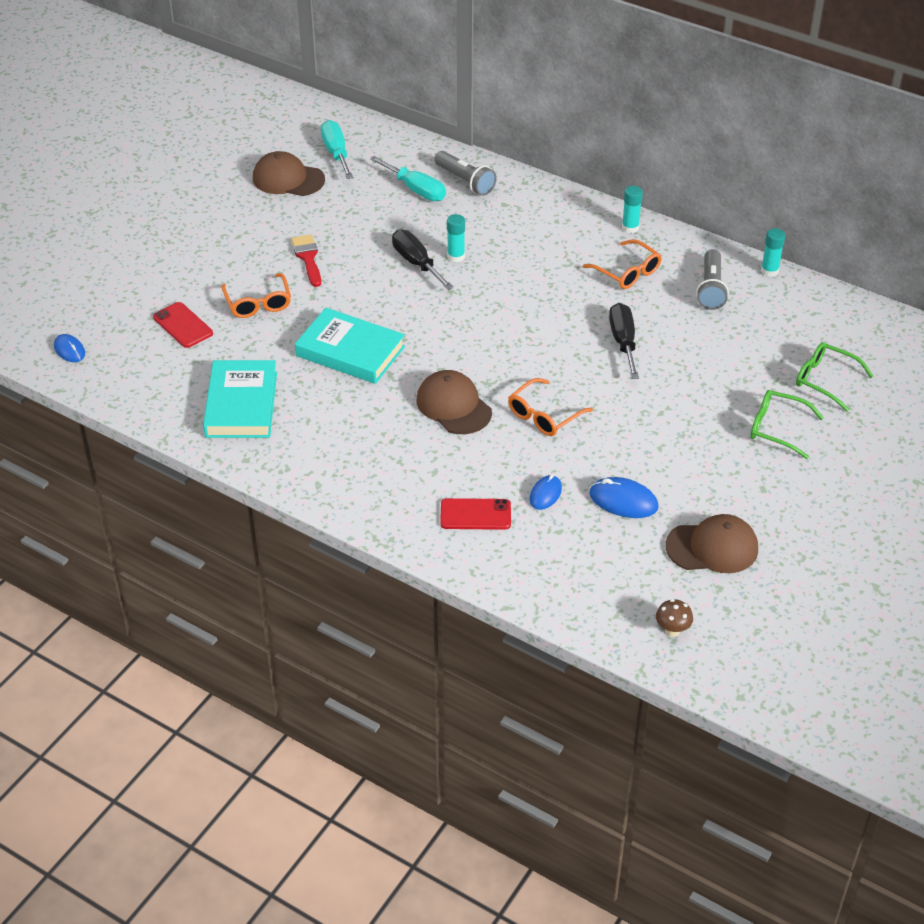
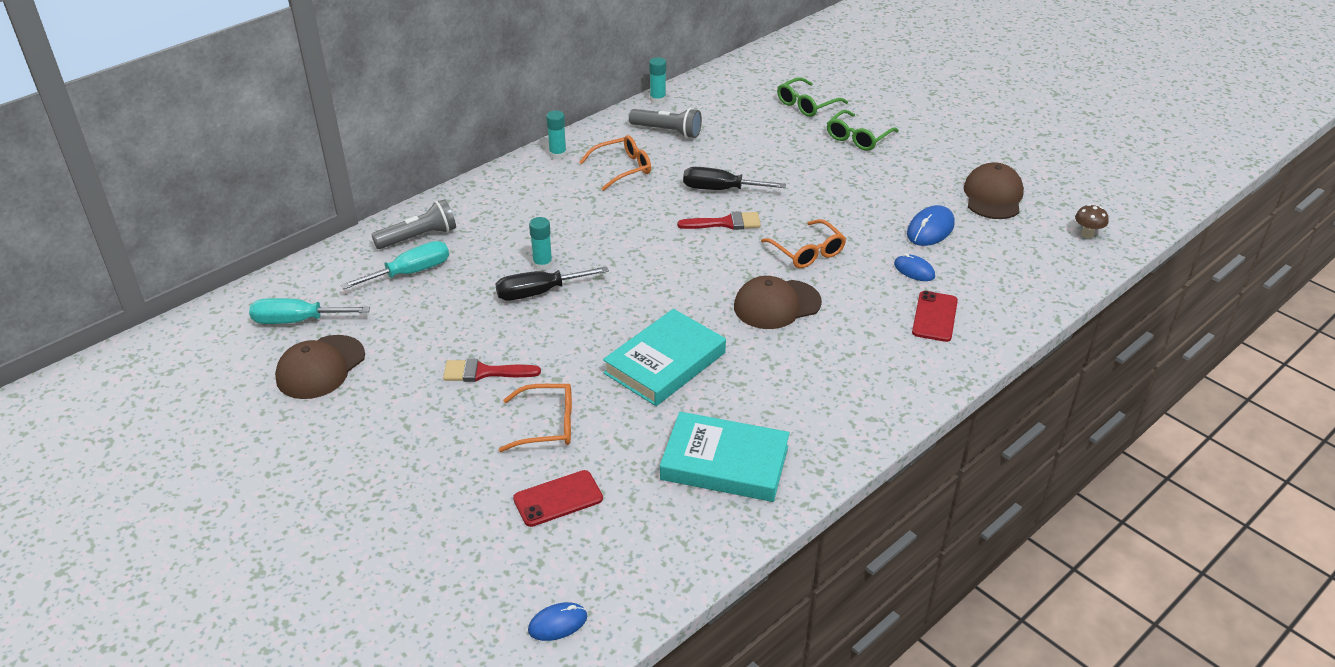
camera: 75 degrees left, 5 degrees down
(567, 354) = (725, 223): none -> red brush

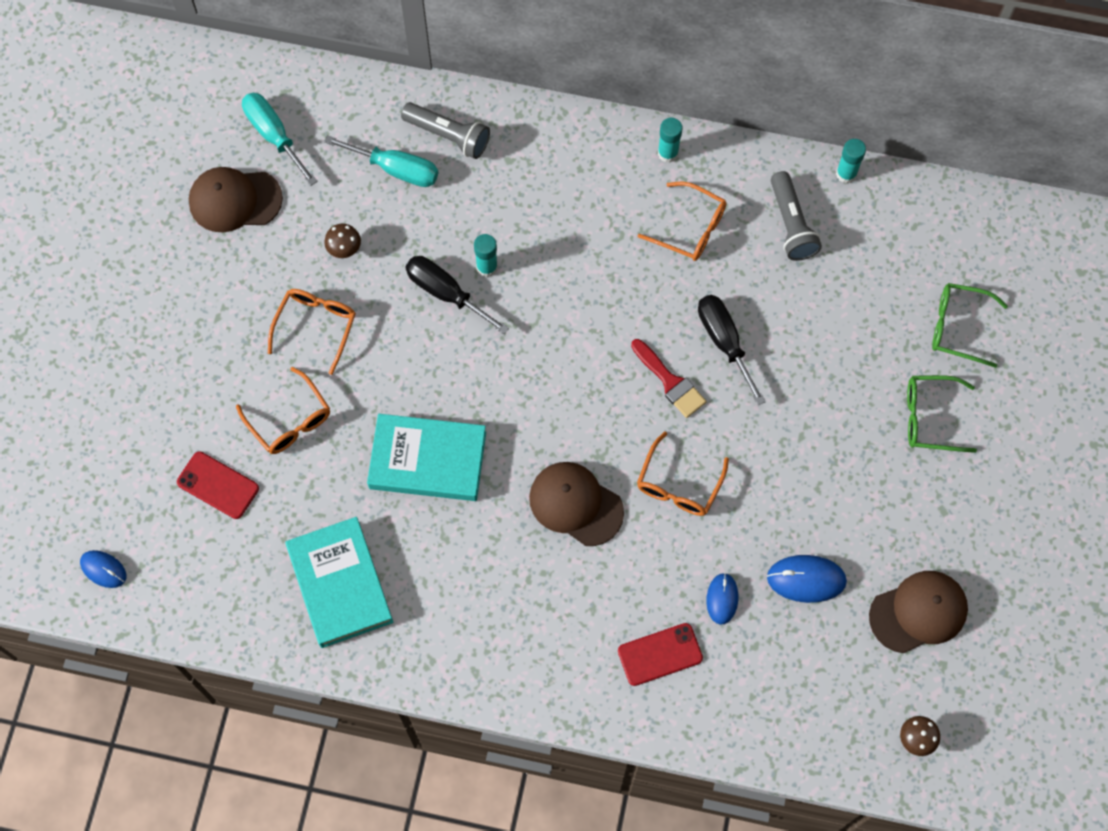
camera: 55 degrees right, 30 degrees up
(440, 327) = (344, 250): none -> brown mushroom
(484, 372) = (316, 327): red brush -> orange glasses

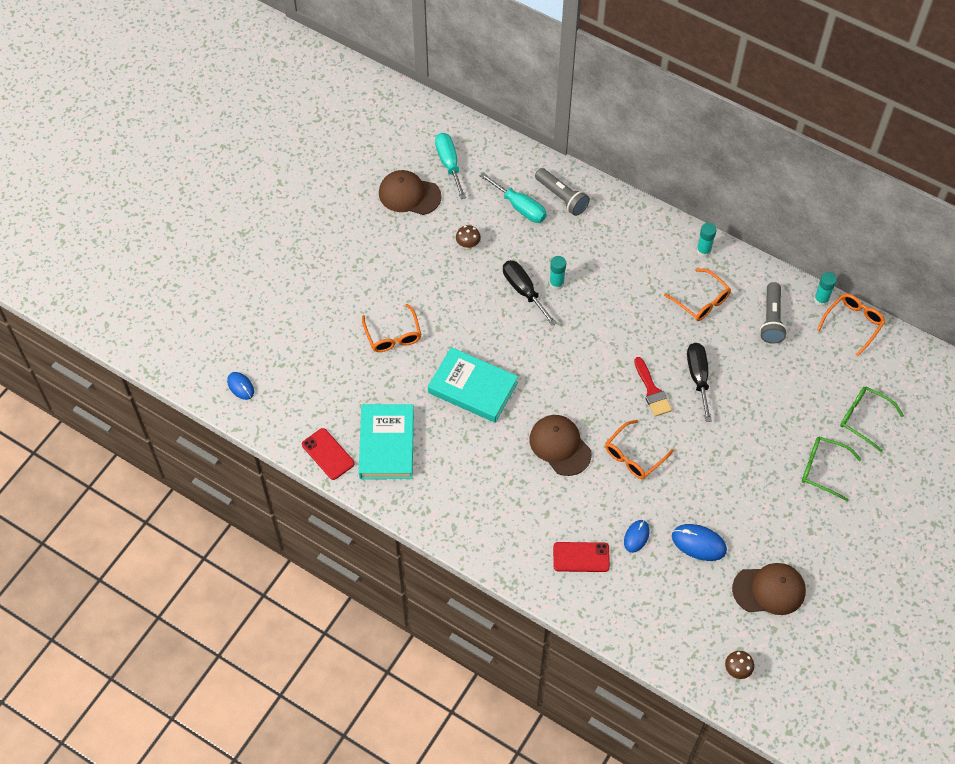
camera: 20 degrees right, 10 degrees down
(218, 485) = (332, 360): red phone -> red phone (328, 454)
(316, 327) = (431, 285): orange glasses -> orange glasses (853, 324)

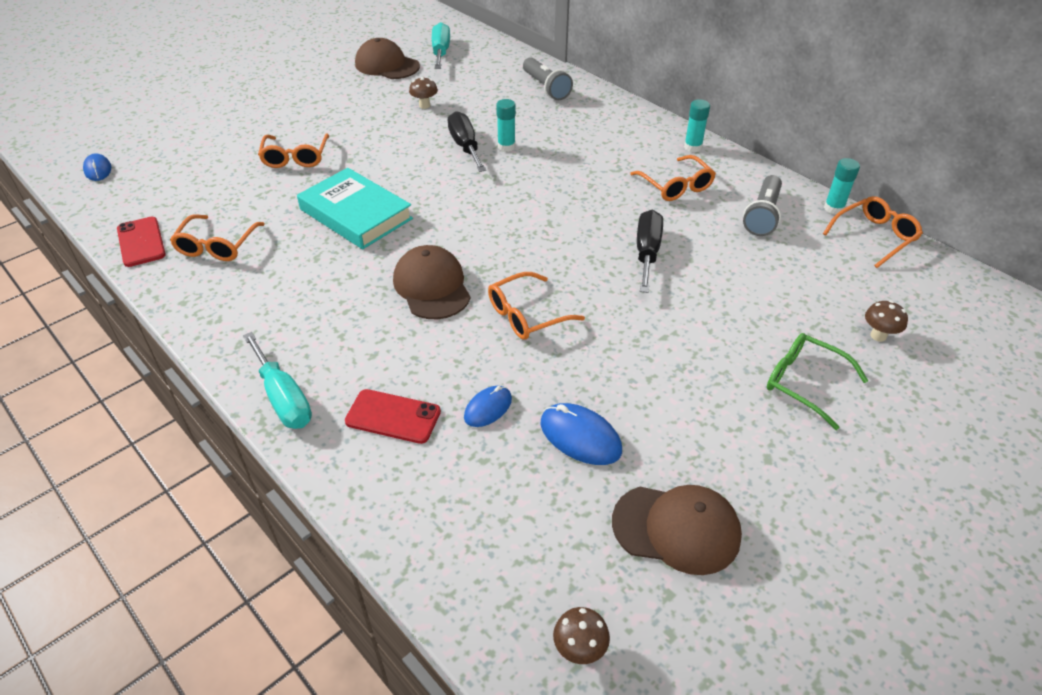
camera: 15 degrees right, 15 degrees down
(387, 444) = (217, 246): turquoise book -> orange glasses
(520, 207) = (497, 88): turquoise screwdriver -> turquoise screwdriver (283, 398)
(652, 391) = (580, 255): red brush -> none
(864, 419) = (878, 336): green glasses -> brown mushroom

